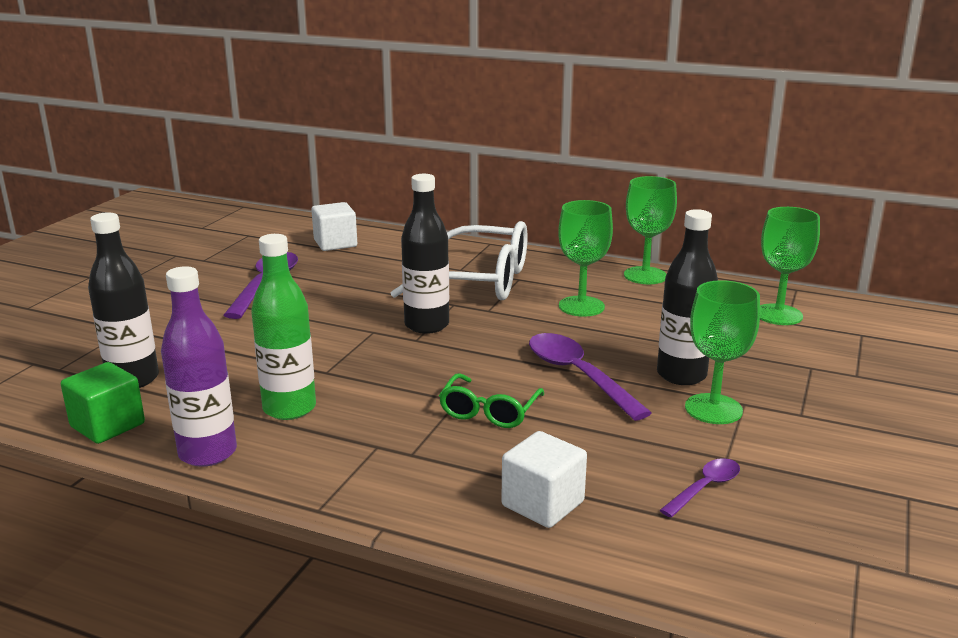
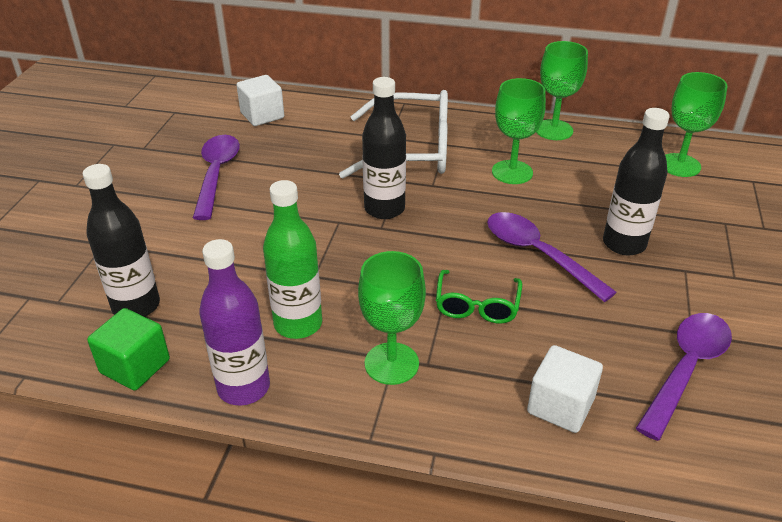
camera: 10 degrees left, 15 degrees up
(705, 488) = (686, 369): purple spoon -> purple spoon, size x1.83
(713, 409) = (663, 280): green goblet -> green goblet (391, 363)

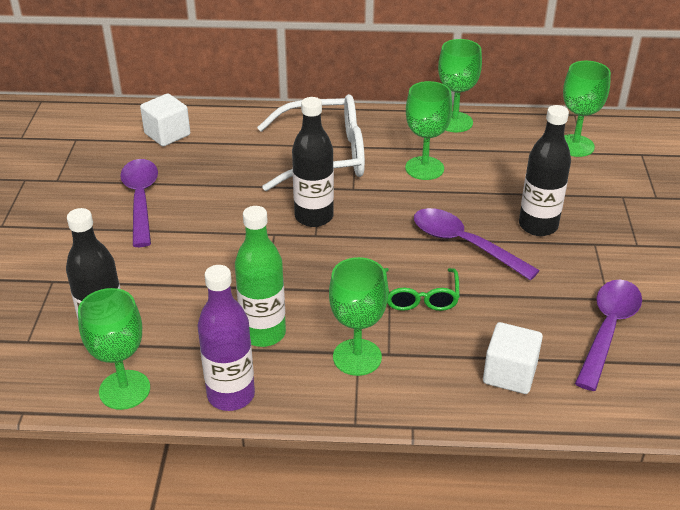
camera: 10 degrees left, 0 degrees up
(135, 366) = (124, 390): green cube -> green goblet

